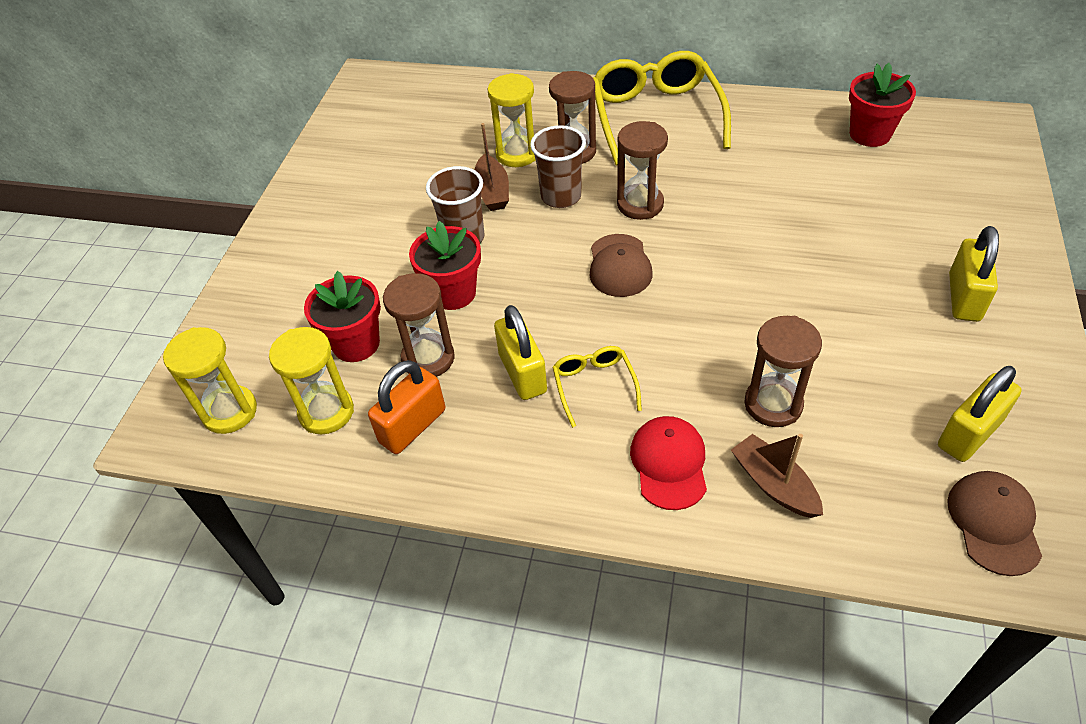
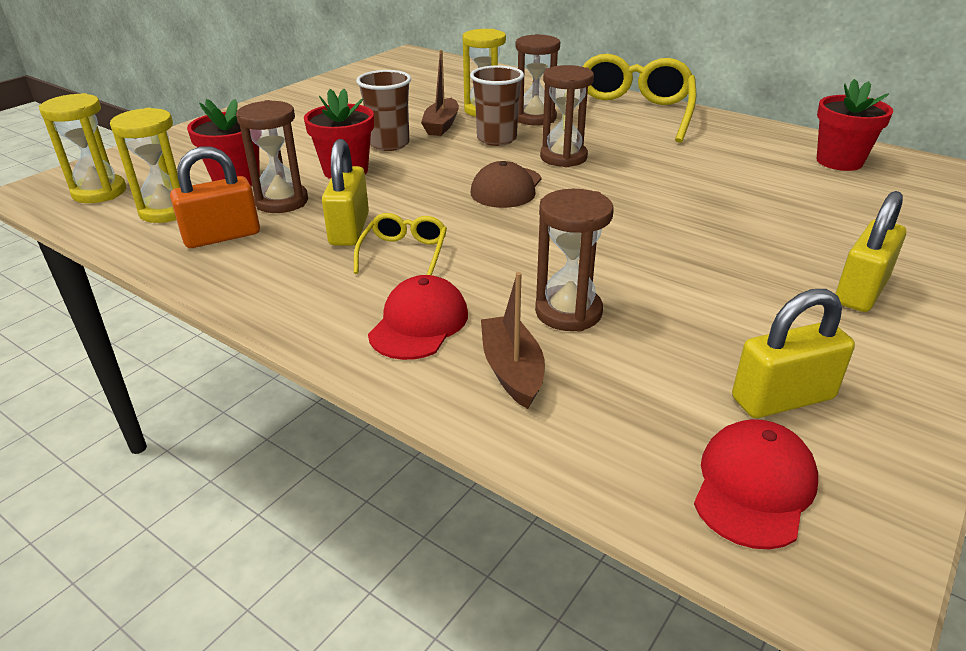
camera: 20 degrees right, 15 degrees down
(993, 523) = (753, 486): brown cap -> red cap

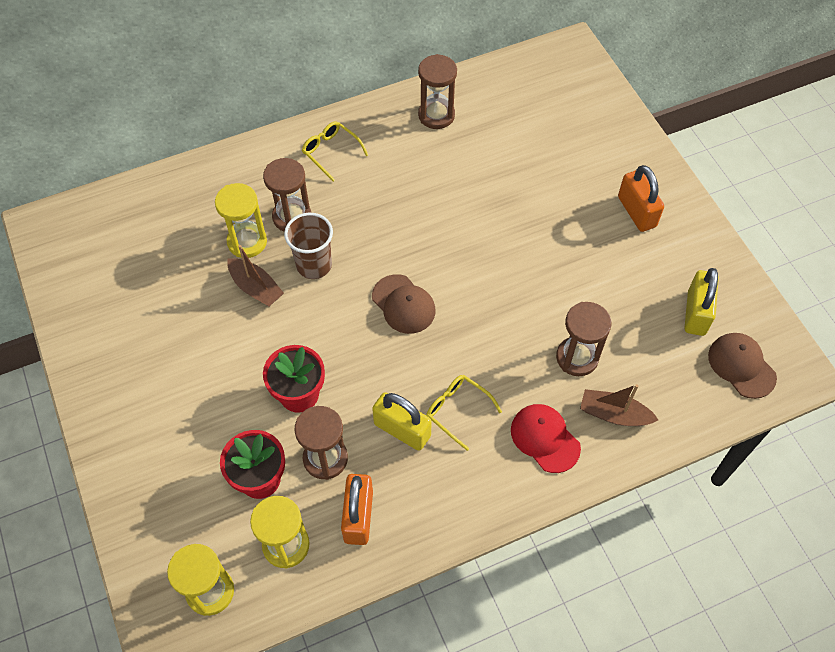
camera: 60 degrees left, 25 degrees up
(389, 144) = (267, 342): brown cup -> none
(563, 157) = (379, 242): brown hourglass -> brown hourglass (436, 115)
(629, 113) = (331, 152): yellow glasses -> yellow glasses, size x0.48
(753, 486) = (741, 366): red cap -> brown cap
(839, 161) = (497, 98): red flower pot -> none
(861, 291) = (637, 212): yellow padlock -> orange padlock

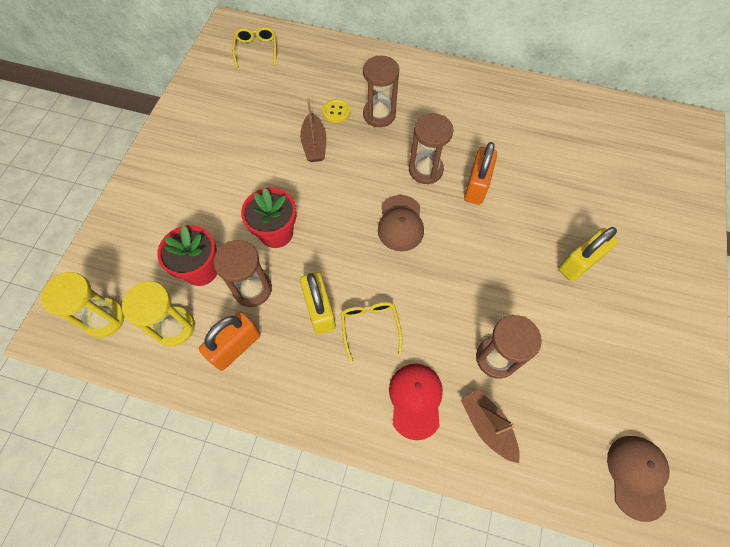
camera: 40 degrees right, 5 degrees up
(247, 242) = (336, 112): yellow hourglass -> yellow button
(314, 265) = (364, 155): brown cup -> none
(331, 152) = (444, 89): yellow glasses -> yellow glasses (256, 50)
(436, 115) = (542, 109): brown hourglass -> brown hourglass (425, 170)
(637, 212) = (647, 281): orange padlock -> orange padlock (476, 186)
(696, 313) = (632, 399): yellow padlock -> yellow padlock (579, 263)

